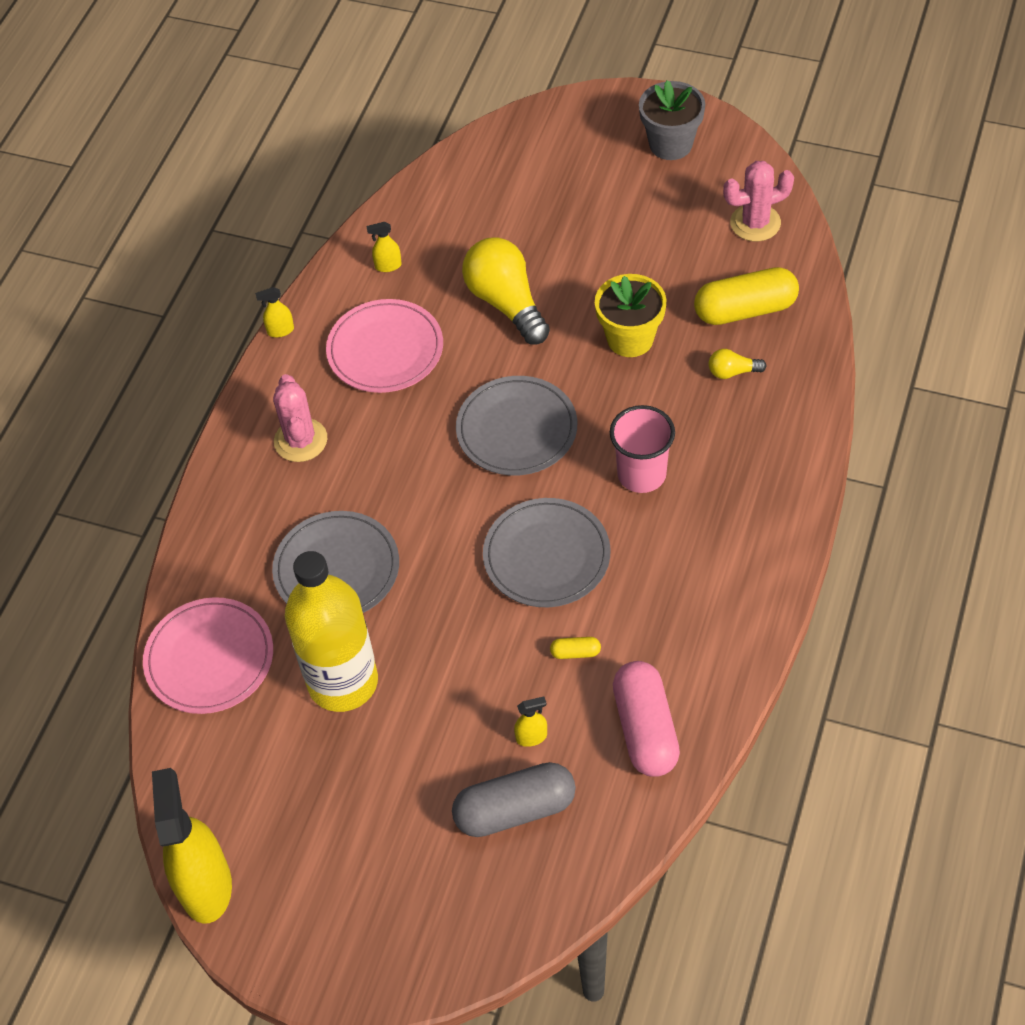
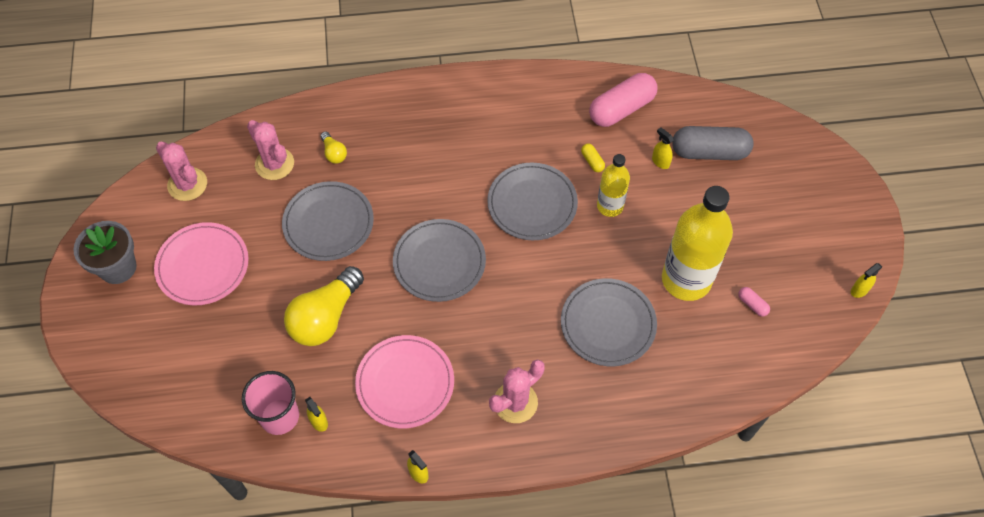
camera: 120 degrees left, 5 degrees up
(206, 885) = (859, 290): yellow spray bottle -> yellow spray bottle, size x0.41
(209, 658) = (718, 370): pink plate -> pink plate (203, 266)
(265, 741) = (752, 304): none -> pink capsule
(495, 643) = (610, 206): none -> yellow bottle
(515, 809) = (709, 152): grey capsule -> grey capsule turned 45 degrees counterclockwise
(630, 339) = (328, 223): yellow flower pot -> grey plate
(641, 474) = (442, 175): pink cup -> pink cup (279, 416)
(745, 309) = (274, 164): yellow capsule -> pink cactus

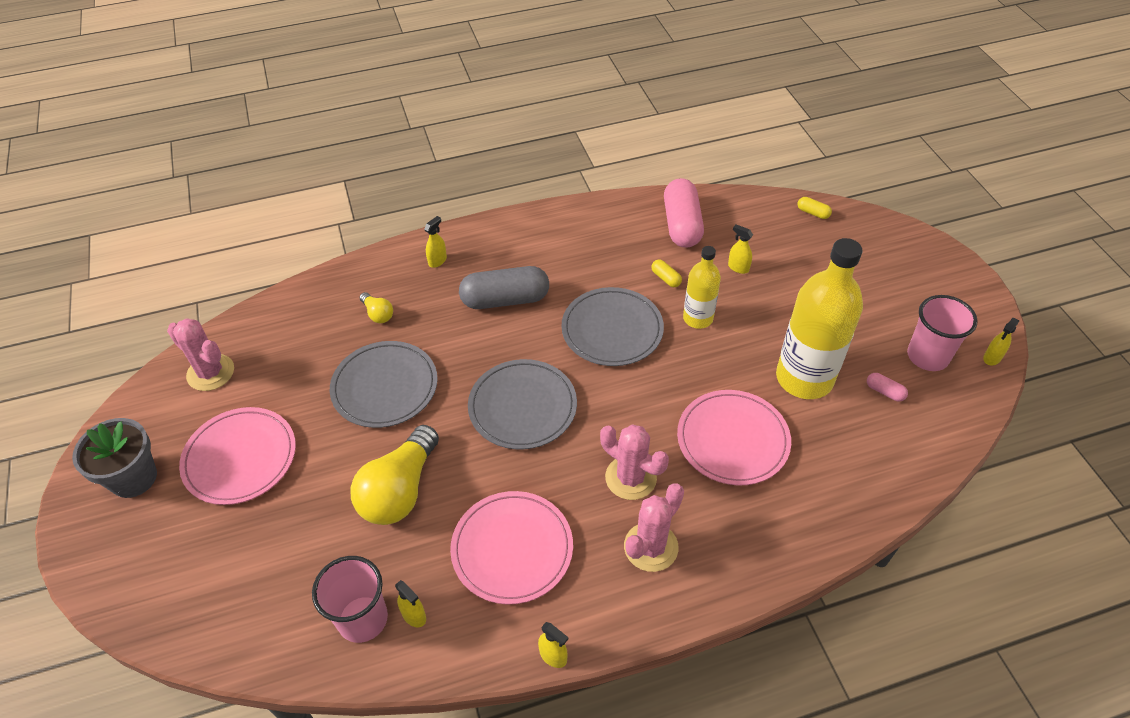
camera: 10 degrees left, 10 degrees down
(274, 164) = (311, 335): pink cactus -> pink cactus (630, 478)
(394, 109) = (437, 261): none -> yellow spray bottle
(608, 324) = (732, 439): grey plate -> pink plate
(621, 109) = (682, 225): pink capsule -> pink capsule turned 45 degrees counterclockwise
(709, 152) = (786, 251): grey capsule -> grey capsule (505, 300)
(747, 117) = (813, 213): none -> yellow capsule
(802, 278) = (927, 356): none -> pink cup

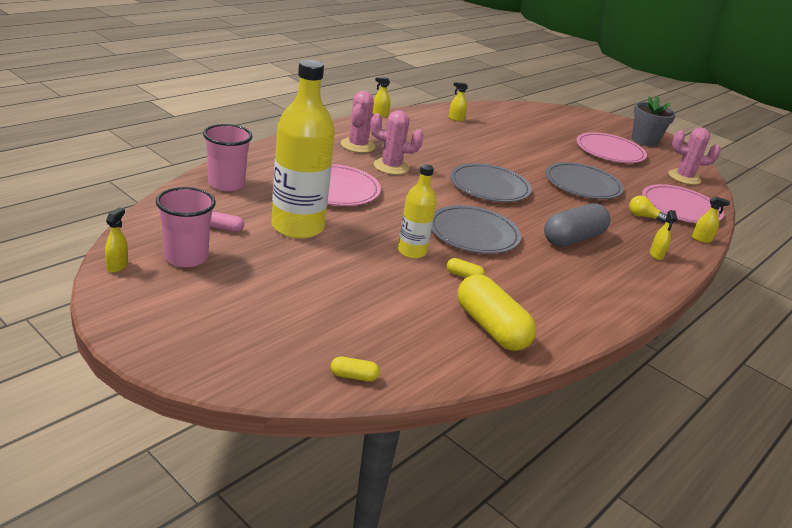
camera: 145 degrees right, 20 degrees down
(362, 619) = (477, 116): pink cup -> pink cup (226, 184)
(400, 490) = (514, 150): yellow light bulb -> none
(512, 549) = (432, 138): pink plate -> pink plate (680, 208)
(682, 225) = (491, 328): pink capsule -> yellow capsule
(738, 267) = (404, 298): yellow spray bottle -> yellow spray bottle (701, 239)

